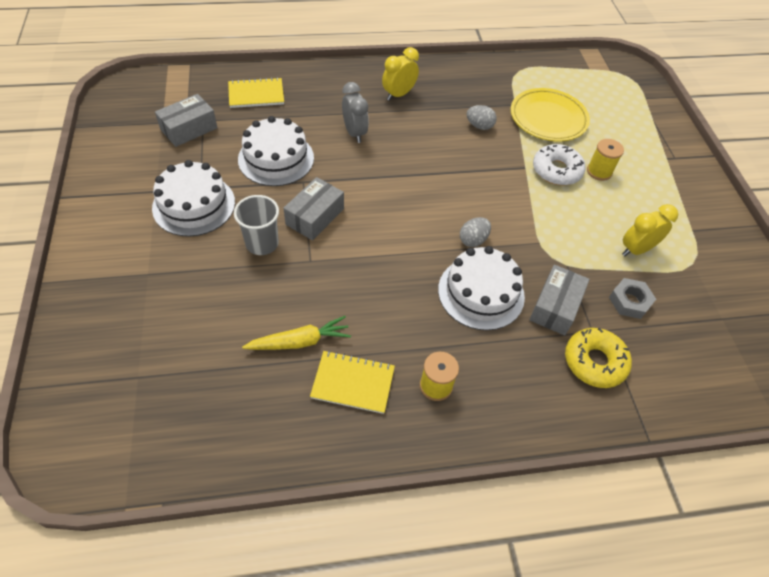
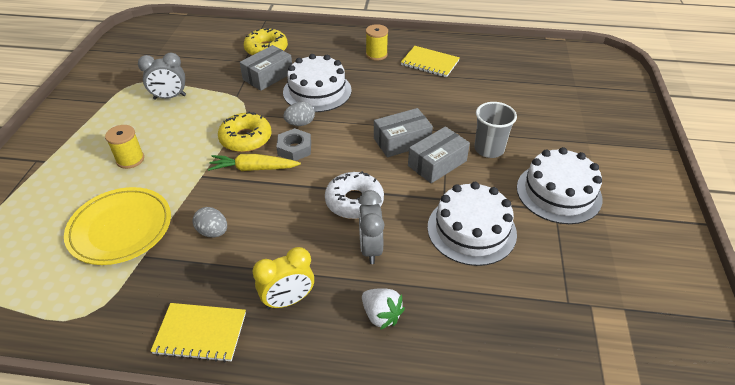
camera: 160 degrees left, 10 degrees down
(189, 129) = (584, 291): grey box -> grey box (402, 141)
(256, 94) = (495, 337): yellow notebook -> yellow notebook (200, 333)
(299, 341) = (462, 86): yellow carrot -> yellow carrot (254, 169)
(334, 95) = (381, 315): none -> white strawberry
(515, 211) = (246, 139): none -> yellow donut
(556, 170) = (172, 167): white donut -> white donut (354, 201)
(629, 301) = (211, 71): grey nut -> grey nut (294, 148)
(636, 249) = (170, 97): yellow clock -> grey clock

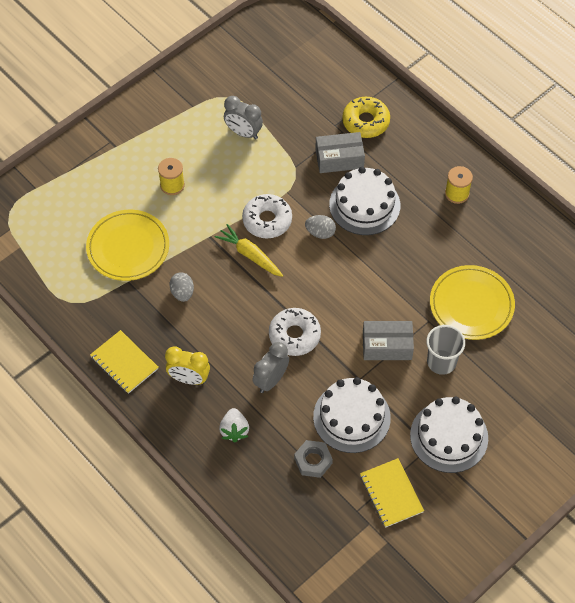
camera: 40 degrees right, 15 degrees up
(246, 139) = (267, 220): yellow donut -> white donut
(294, 148) = (294, 256): grey nut -> grey nut (313, 461)
(402, 141) = (381, 306): grey box -> none
(430, 63) = (494, 236): yellow notebook -> yellow notebook (391, 493)
(464, 105) = (471, 305): none -> yellow plate

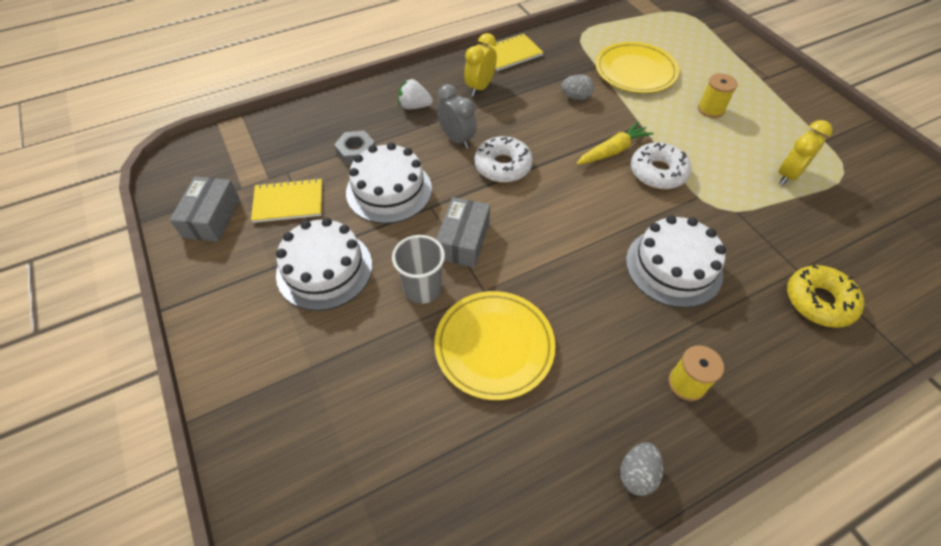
camera: 105 degrees right, 5 degrees down
(243, 133) = (788, 175): grey clock -> yellow clock
(320, 233) = (635, 214): grey egg -> grey egg (637, 474)
(339, 159) = (750, 257): grey box -> grey box (212, 218)

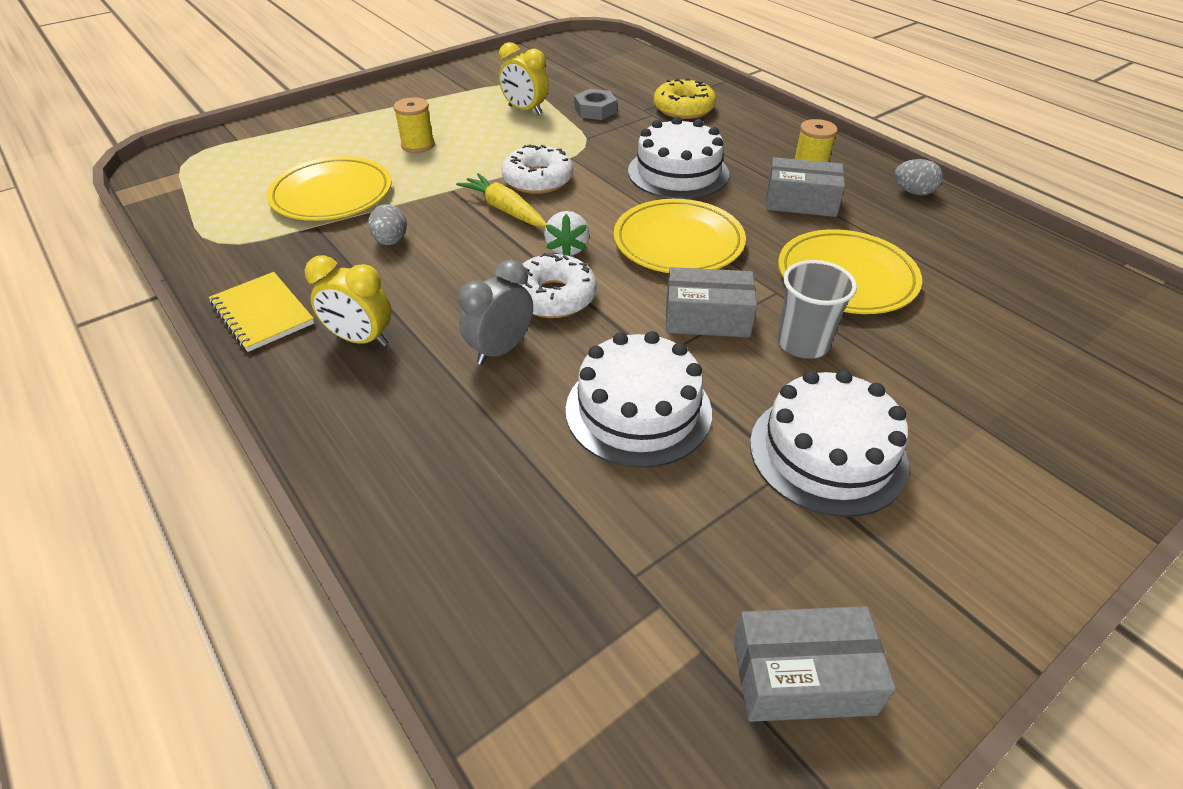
camera: 100 degrees left, 10 degrees down
(288, 202) = (712, 547): yellow notebook -> none
(356, 152) = (554, 475): grey nut -> grey nut (595, 110)
(414, 106) = (415, 416): white strawberry -> white strawberry (567, 249)
(559, 244) = (678, 242): none -> yellow plate
(619, 352) = (801, 201): none -> grey box

